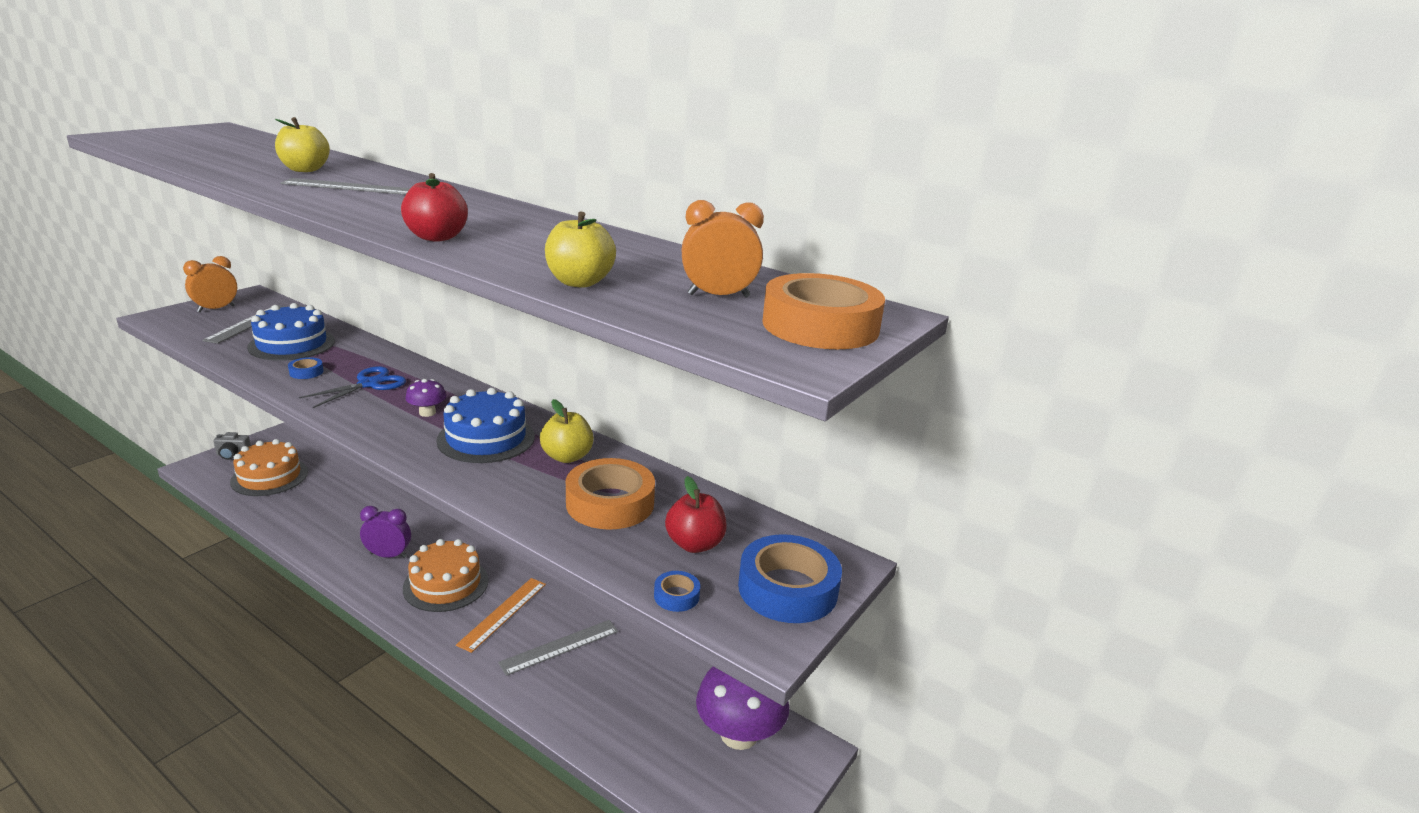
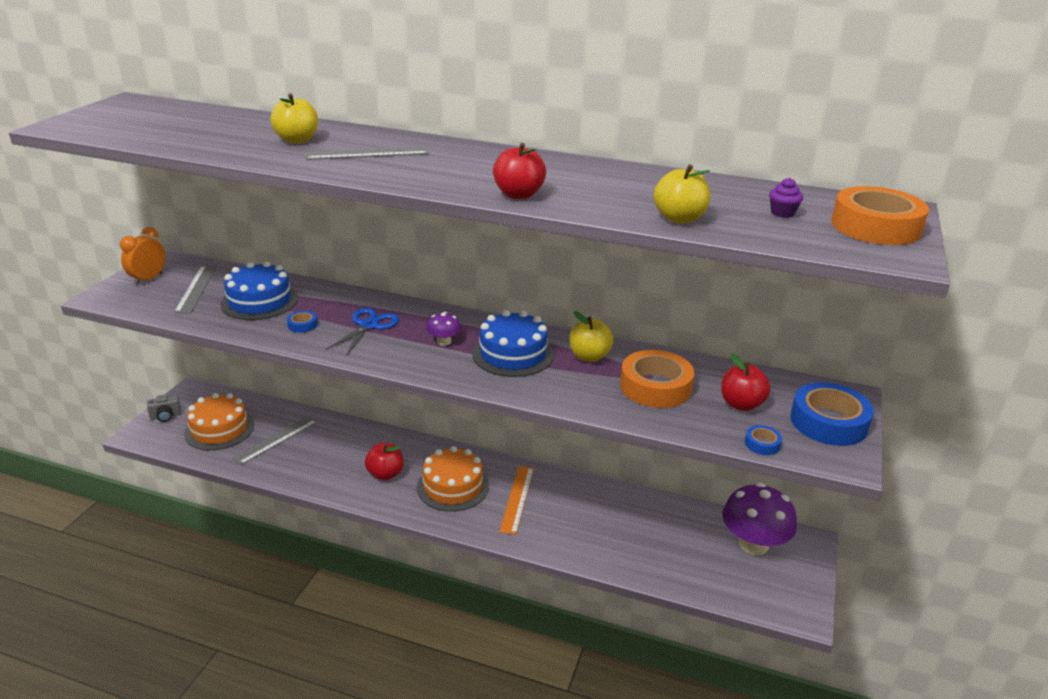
camera: 15 degrees left, 5 degrees up
(388, 555) = (385, 474): purple clock -> red apple
(560, 647) = (581, 514): grey ruler -> grey ruler (276, 439)
(718, 296) = (782, 213): orange clock -> purple cupcake

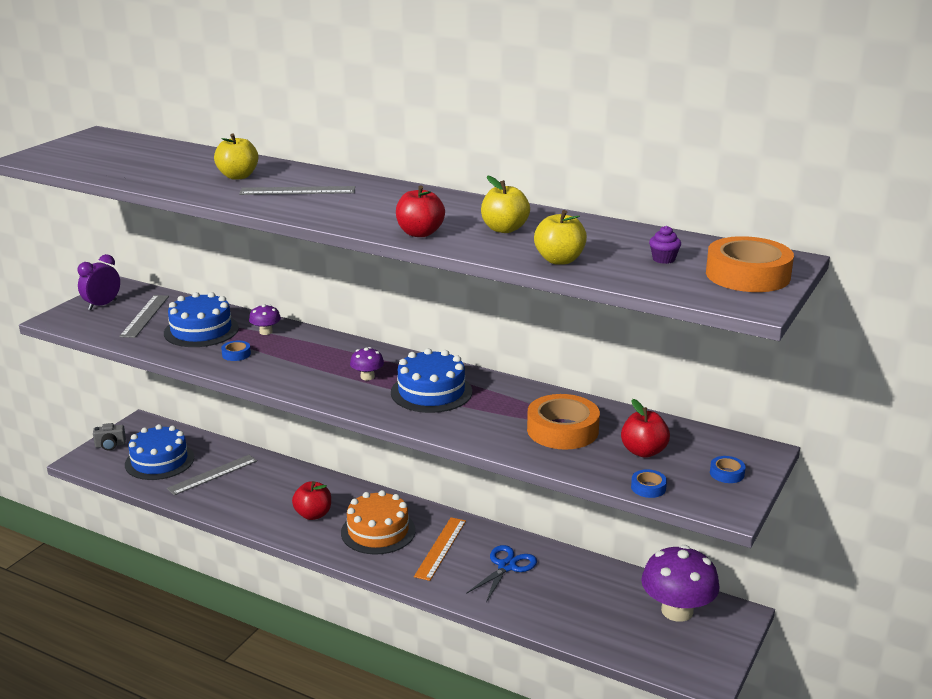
camera: 10 degrees right, 5 degrees down
(148, 279) = (102, 305): orange clock -> purple clock
(219, 429) = (159, 461): orange cake -> blue cake
(327, 299) = (266, 332): none -> purple mushroom
(368, 326) = (299, 358): blue scissors -> blue scissors (506, 566)
(589, 356) = (507, 399): yellow apple -> yellow apple (504, 229)
(828, 422) = (727, 473): blue tape -> blue tape, size x0.45

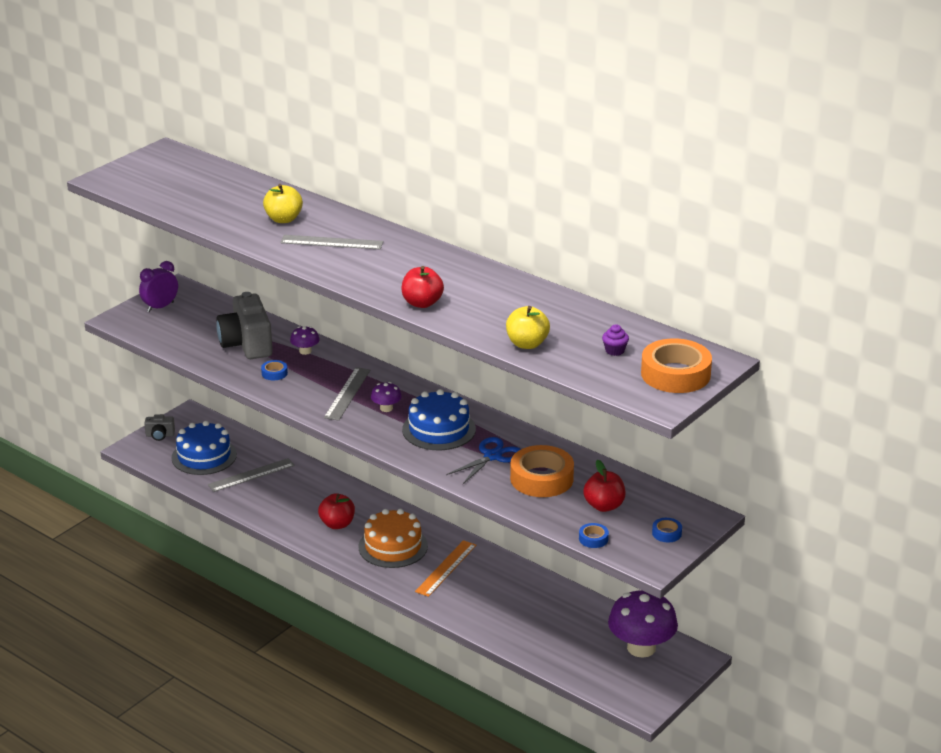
camera: 10 degrees right, 5 degrees up
(145, 316) = (198, 323): grey ruler -> grey ruler (347, 393)
(201, 330) = (247, 344): blue cake -> grey camera
(504, 229) = (495, 304): yellow apple -> none
(506, 566) = (501, 591): blue scissors -> blue scissors (492, 456)

